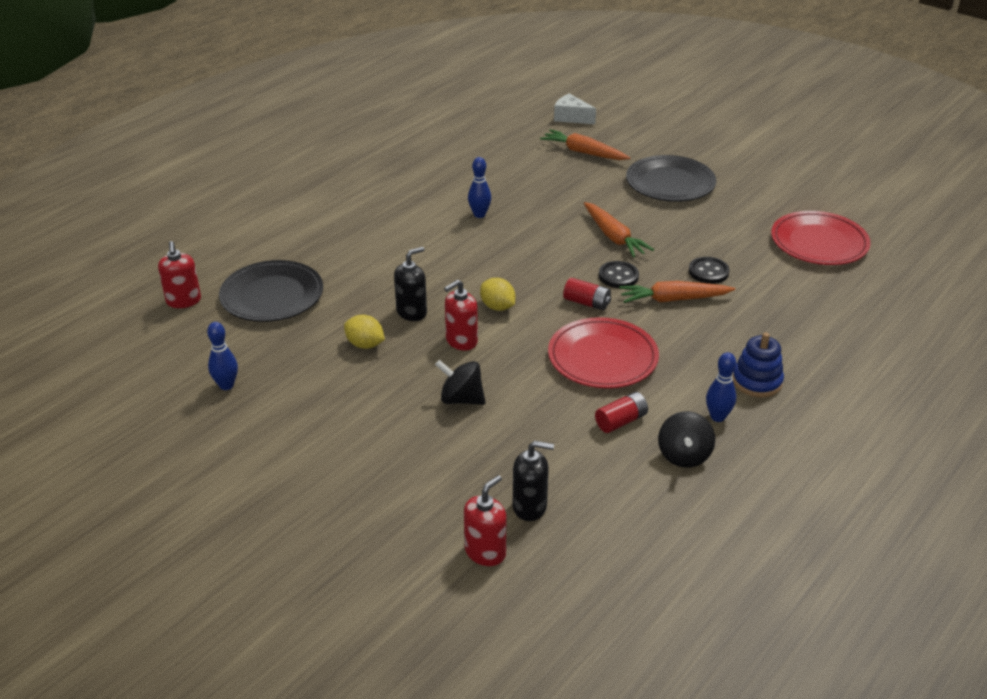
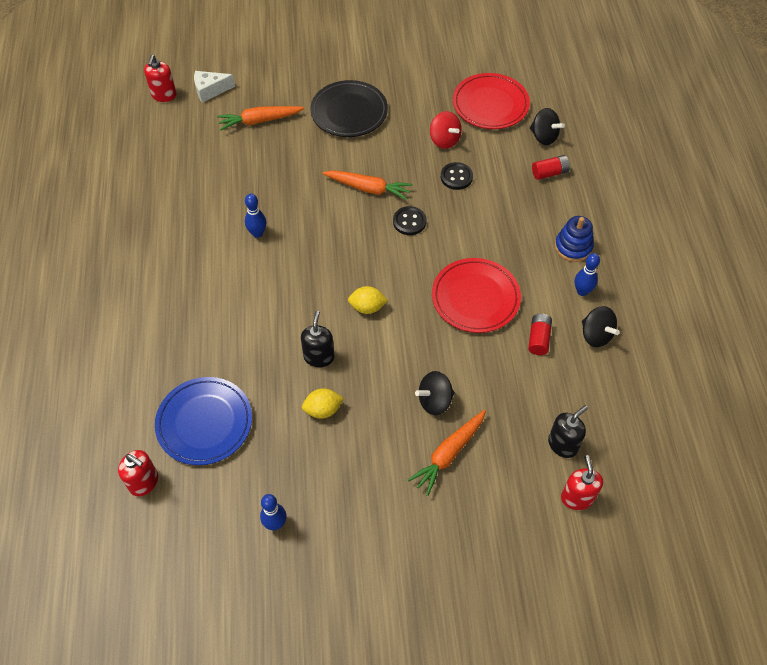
camera: 45 degrees left, 20 degrees up
(272, 296) = (204, 423): black plate -> blue plate
(461, 341) = (379, 355): red soap dispenser -> red soap dispenser (164, 95)
(586, 303) = (416, 260): red battery -> red battery (549, 173)
(673, 299) = (462, 216): orange carrot -> orange carrot (448, 454)
(734, 243) = (444, 140): none -> red spinning top
(844, 291) = (544, 137): none -> black spinning top

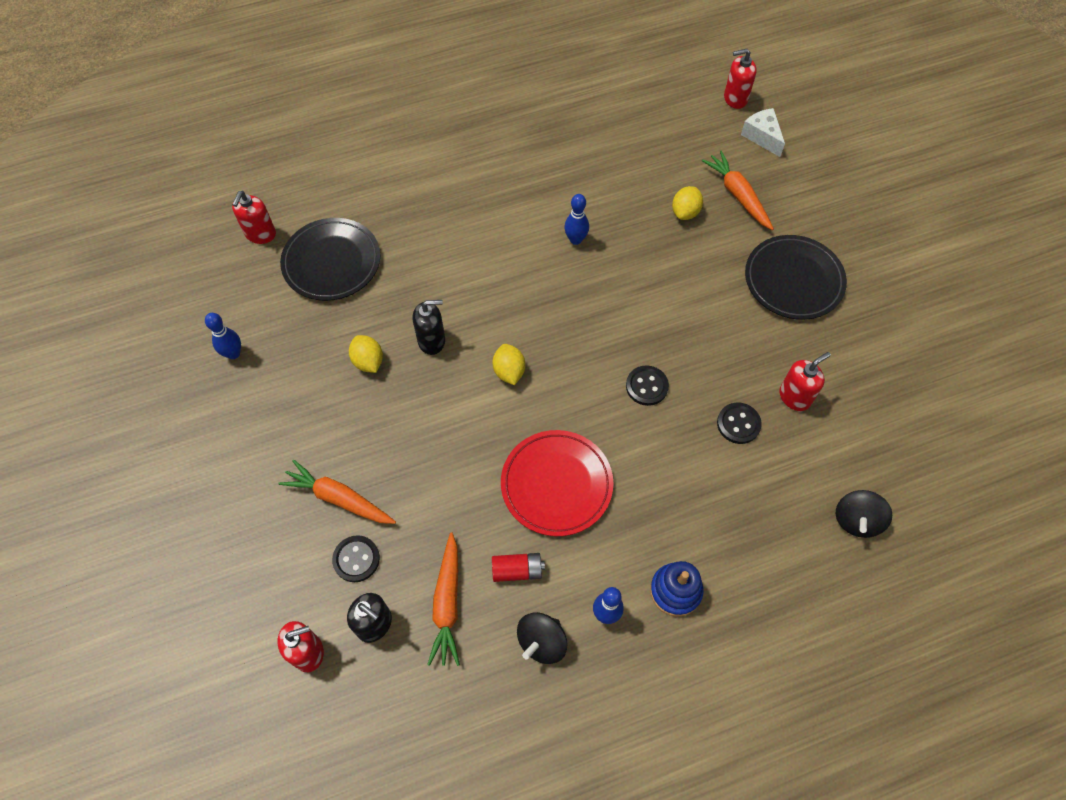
camera: 75 degrees right, 5 degrees up
(204, 423) = (332, 262): blue plate -> black plate
(261, 156) = (685, 212): none -> yellow lemon
(368, 188) = (681, 330): orange carrot -> orange carrot (447, 603)
(434, 401) = (403, 469): black spinning top -> none
(444, 140) = (795, 397): red spinning top -> red soap dispenser
(490, 104) = (884, 440): red plate -> none
(506, 449) = (356, 559): none -> black button
(549, 173) = (793, 539): red battery -> none

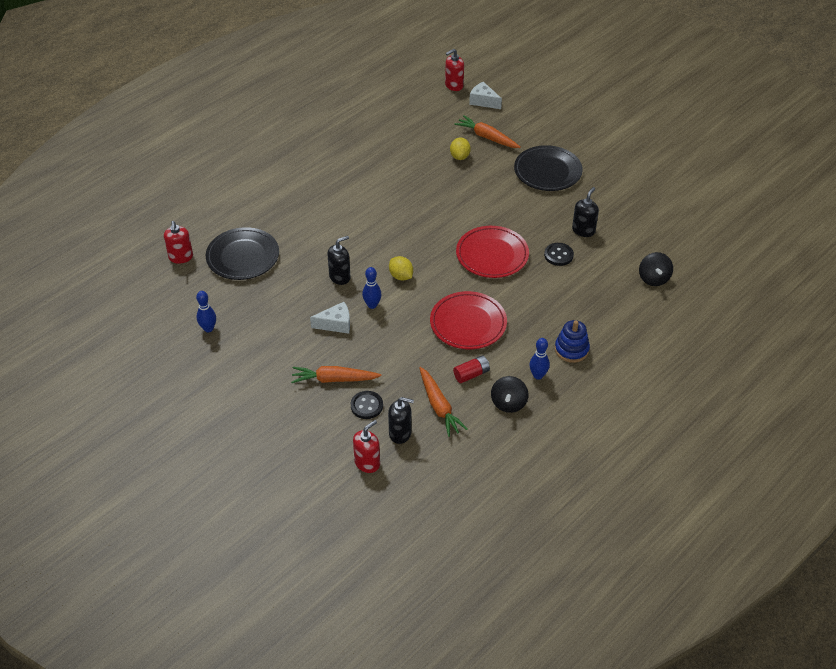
camera: 25 degrees left, 15 degrees down
(368, 361) = (305, 302): yellow lemon -> none
(387, 412) = (336, 324): none -> white cheese
(575, 239) = (399, 193): blue bowling pin -> blue bowling pin (372, 305)
(646, 386) = (492, 255): black button -> red plate
(795, 397) = (583, 230): red soap dispenser -> black soap dispenser

